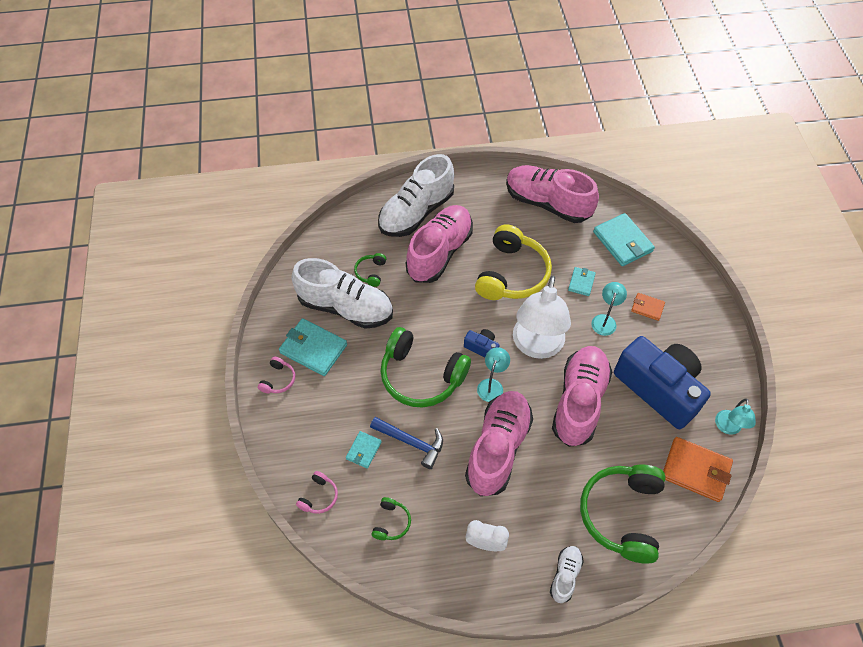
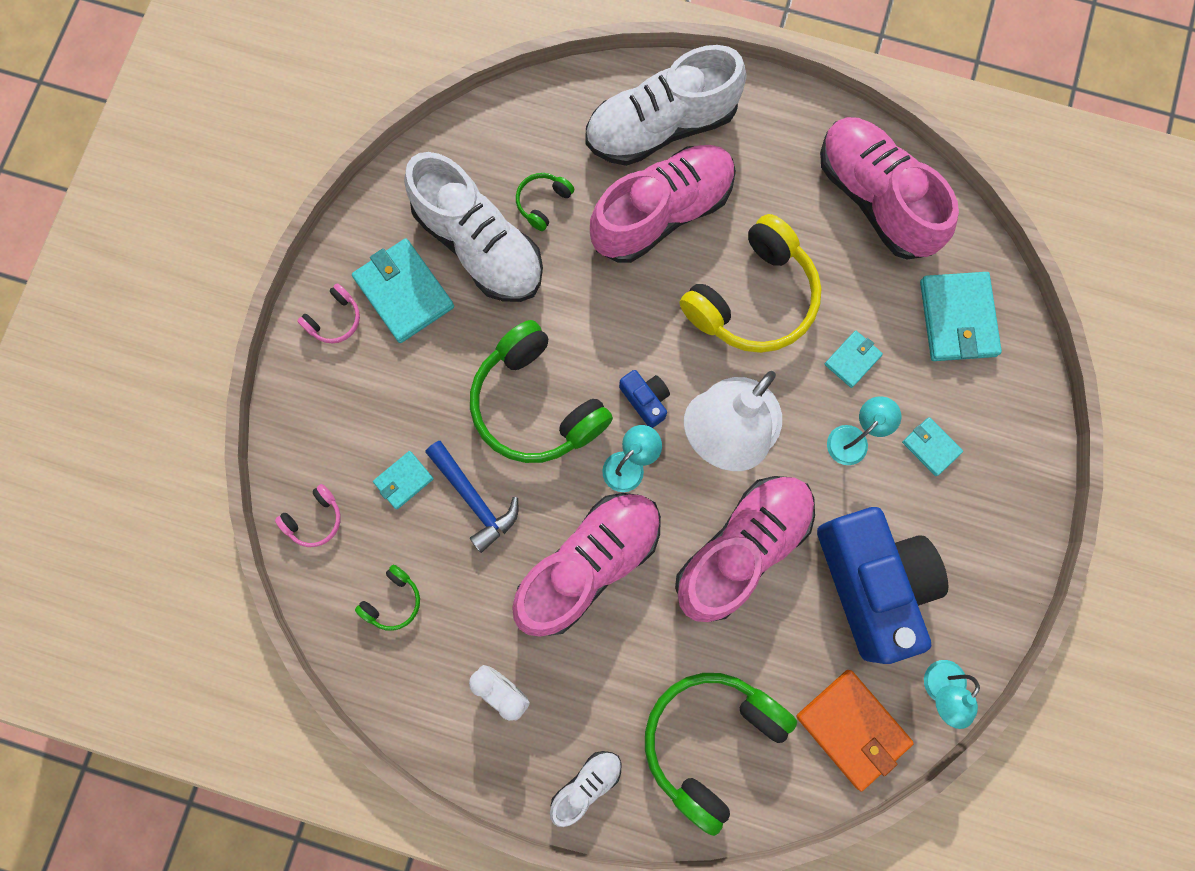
camera: 25 degrees right, 20 degrees up
(647, 307) = (931, 447): orange wallet -> turquoise wallet

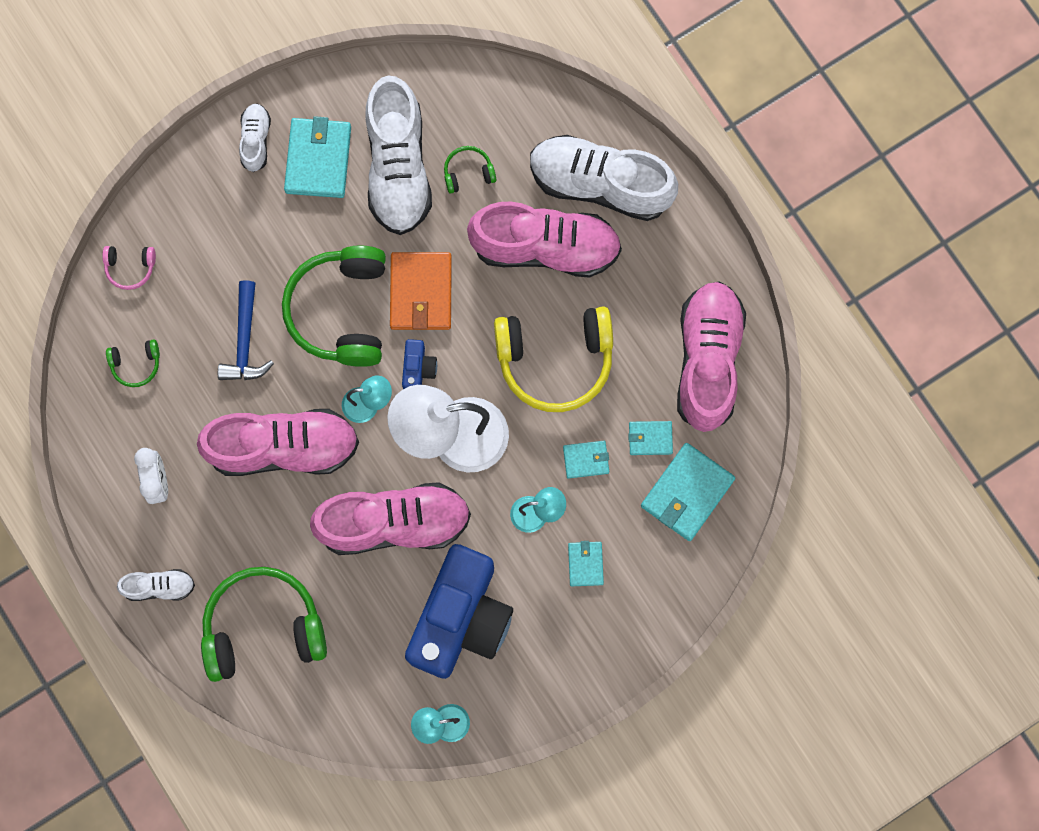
camera: 40 degrees right, 0 degrees up
(335, 320) = (256, 141): pink headphones -> white shoe
(404, 480) = (209, 290): turquoise wallet -> turquoise wallet (650, 438)
(852, 728) = (362, 699): orange wallet -> orange wallet (421, 292)

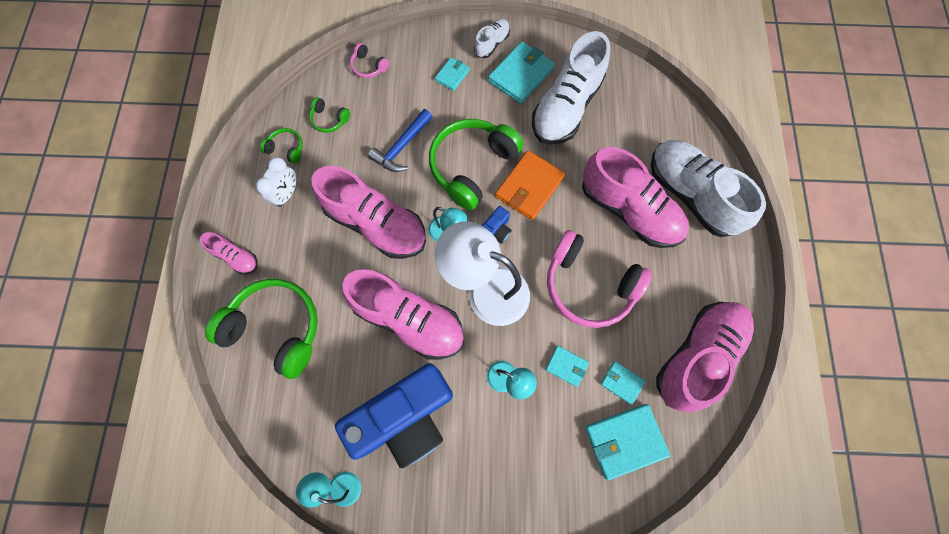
camera: 35 degrees right, 5 degrees down
(159, 587) = (236, 257): white shoe -> pink shoe
(468, 172) = (608, 136): green headphones -> green headphones (286, 148)
(555, 360) = (588, 285): yellow headphones -> pink headphones
(585, 564) = (518, 440): turquoise wallet -> turquoise wallet (452, 75)

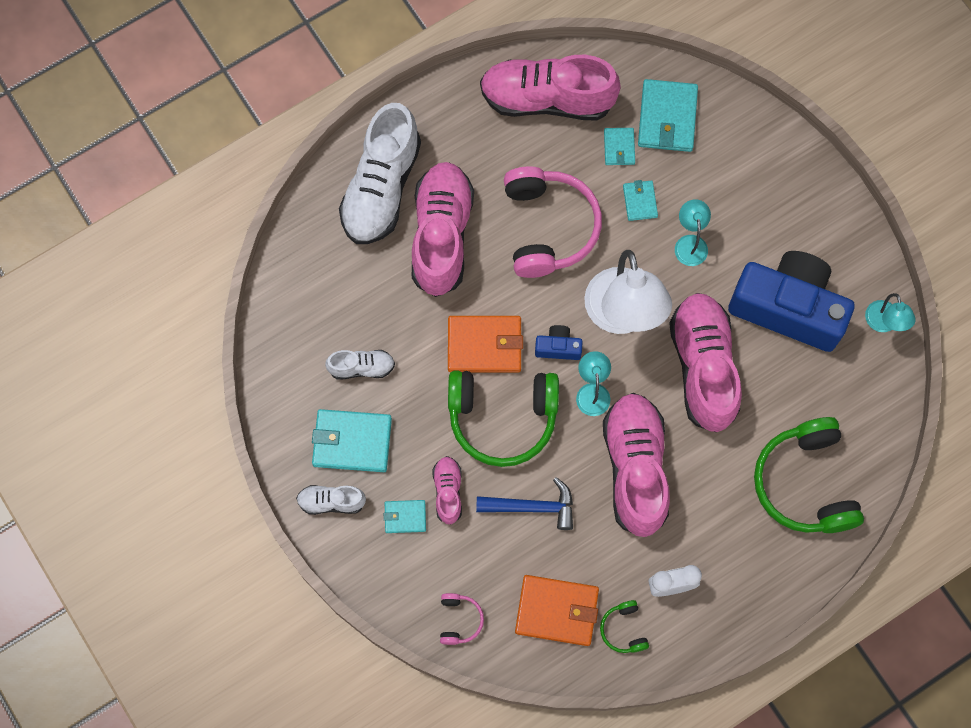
camera: 125 degrees left, 0 degrees up
(236, 257) = (772, 581): pink shoe -> pink shoe (448, 492)
(329, 119) = (556, 611): green headphones -> orange wallet
(566, 107) = (361, 367): white shoe -> white shoe, size x0.47
(625, 440) = (667, 118): turquoise wallet -> turquoise wallet turned 60 degrees clockwise

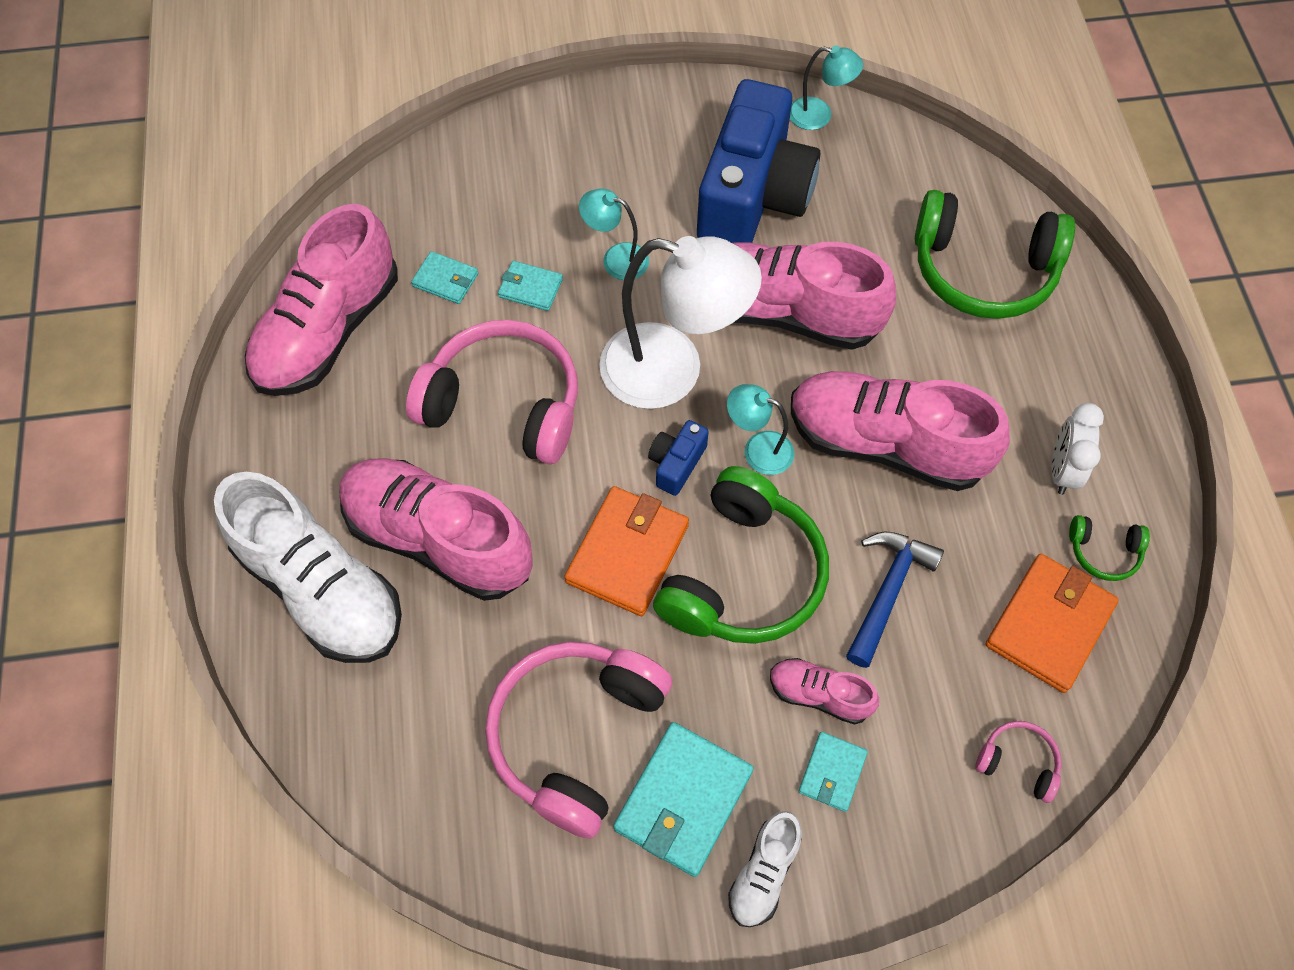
camera: 65 degrees left, 10 degrees down
(361, 367) = (575, 735): white shoe -> pink headphones
(667, 118) = (439, 214): turquoise wallet -> none
(788, 308) = (753, 196): blue camera -> blue camera turned 150 degrees clockwise

